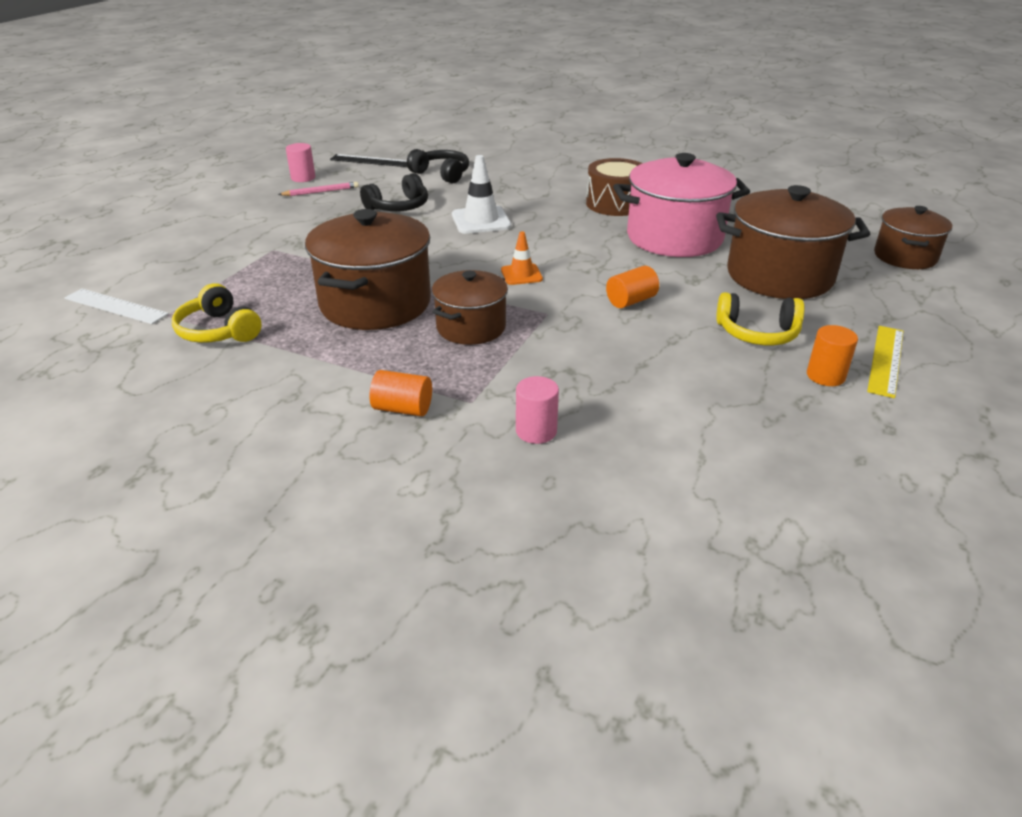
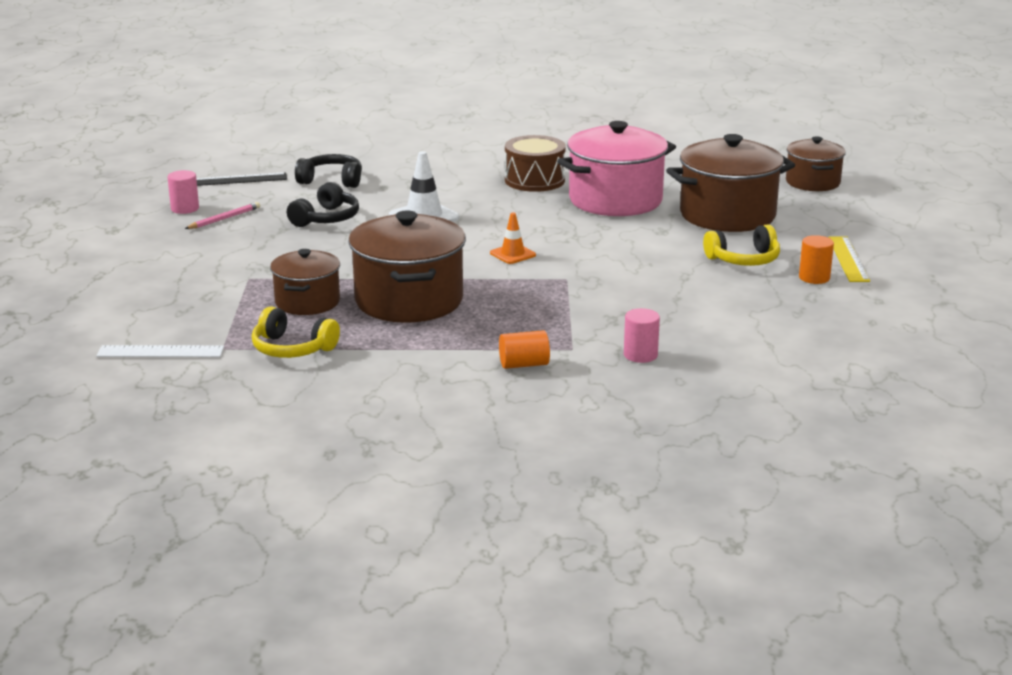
camera: 25 degrees left, 10 degrees down
(471, 327) = (514, 301): brown pot -> brown pot (307, 302)
(631, 301) = (626, 256): orange cylinder -> none

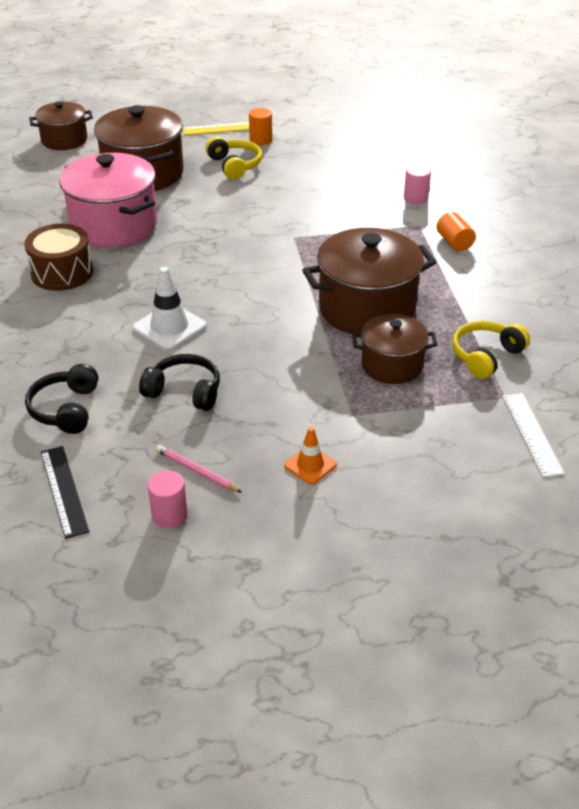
camera: 100 degrees left, 15 degrees up
(292, 349) = (486, 356): yellow headphones -> yellow headphones turned 150 degrees counterclockwise
(512, 254) = (251, 267): orange traffic cone -> orange traffic cone (310, 465)

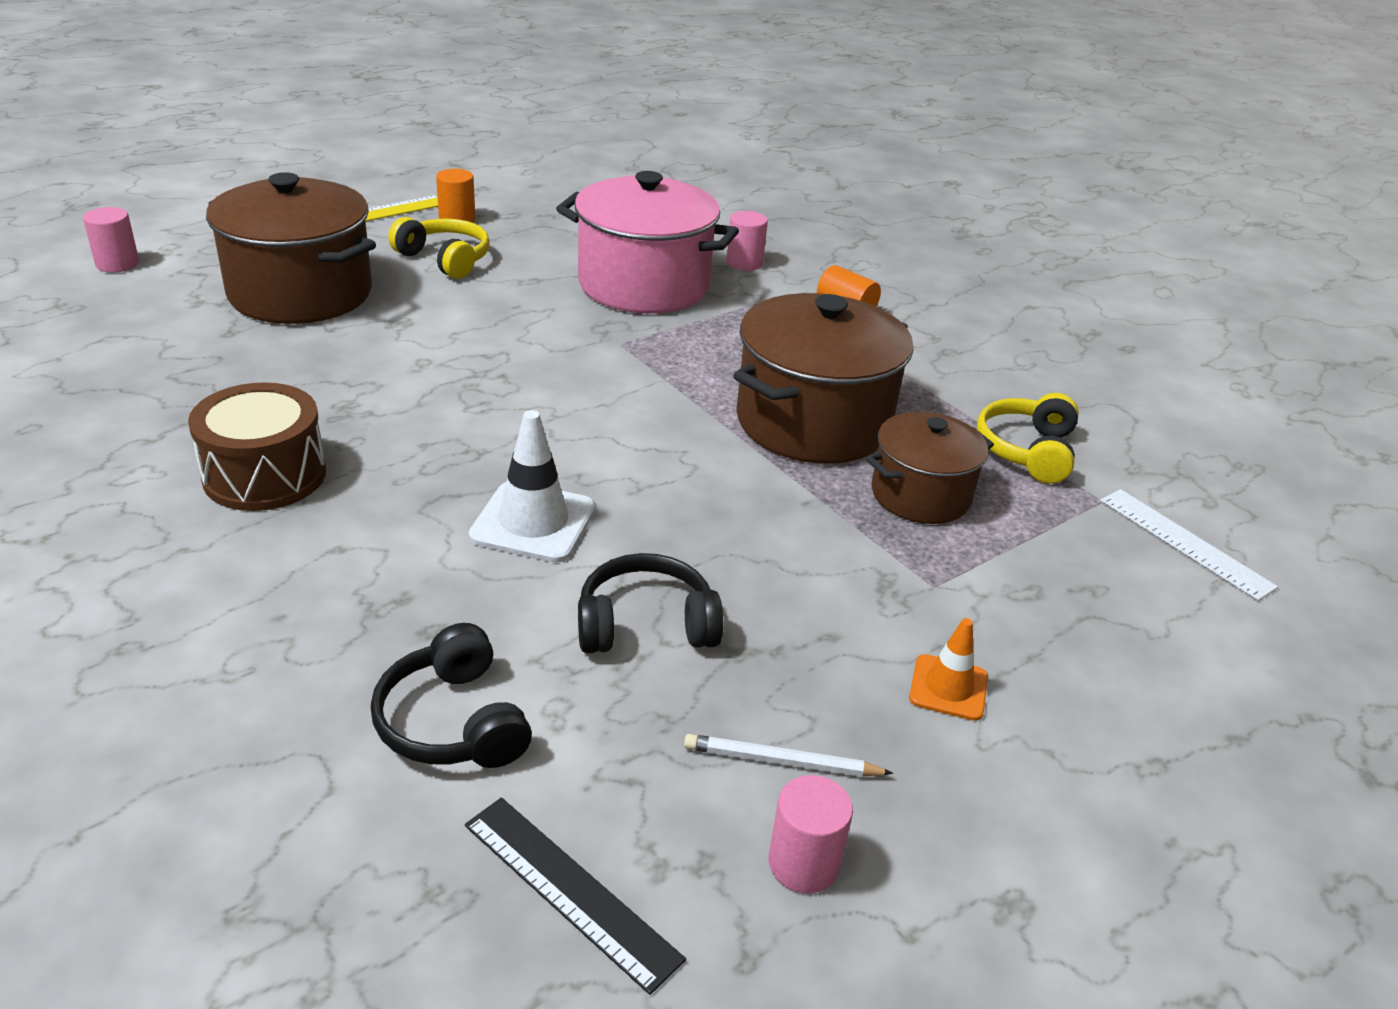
camera: 30 degrees left, 5 degrees down
(64, 140) = (117, 264): brown pot -> pink cylinder
(114, 226) = (307, 380): pink pot -> pink pot (644, 285)
(196, 471) = (781, 761): pink pencil -> white pencil

